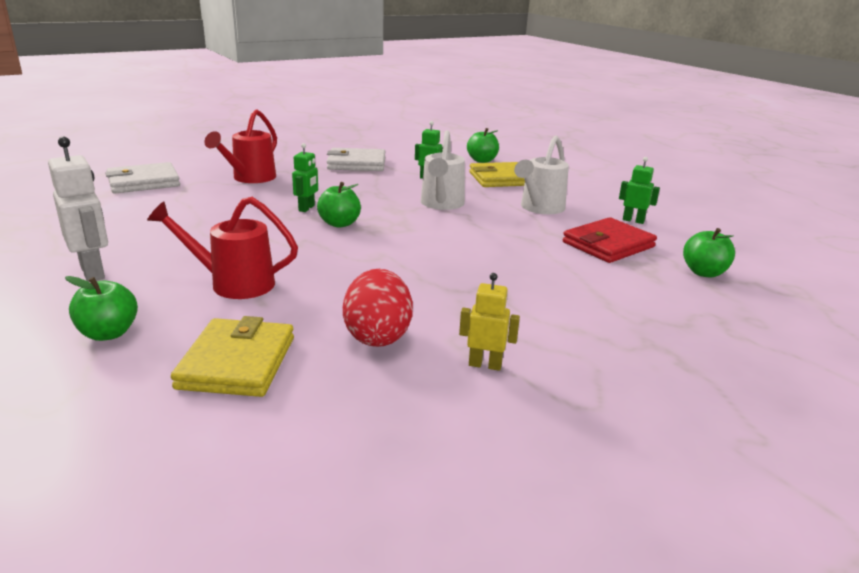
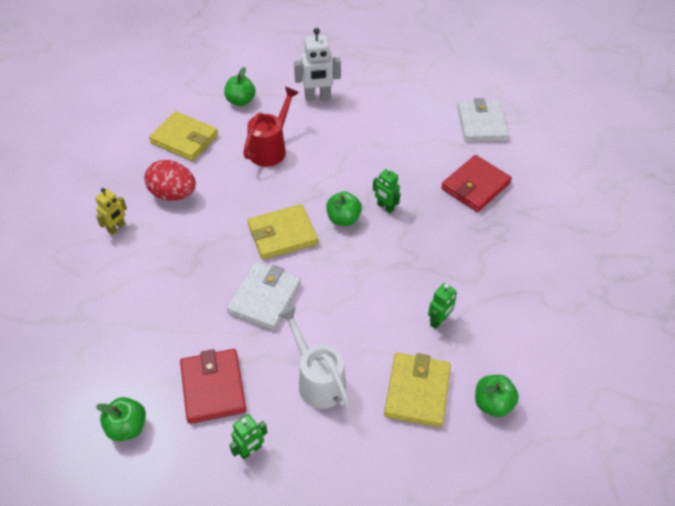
camera: 115 degrees right, 25 degrees up
(250, 178) = (475, 186): red watering can -> red wallet
(356, 164) = (505, 274): white wallet -> white wallet (265, 298)
(389, 248) = (282, 234): none -> yellow wallet
(441, 204) = (359, 302): white watering can -> none

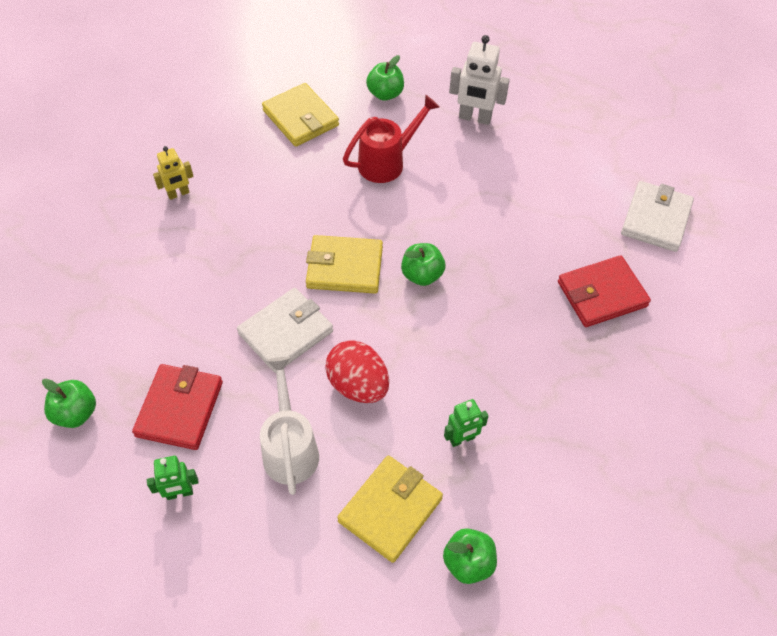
camera: 25 degrees right, 5 degrees up
(173, 194) = (255, 177): red egg -> red egg (358, 385)
(385, 207) = (478, 279): green robot -> none

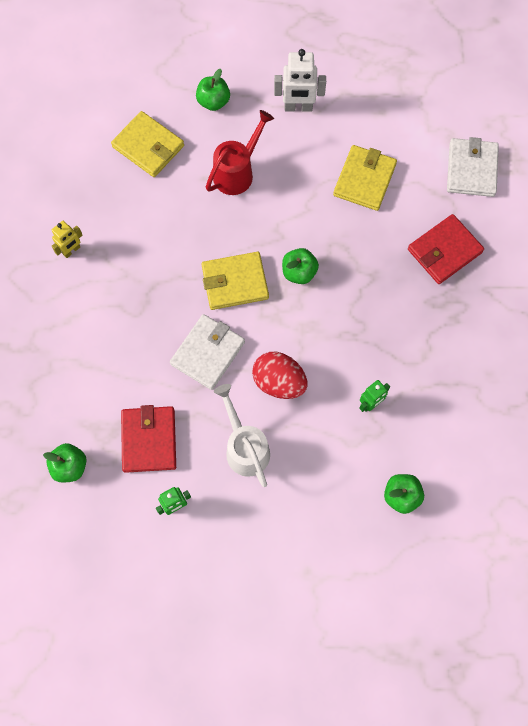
camera: 15 degrees left, 15 degrees up
(390, 510) = (334, 473): yellow wallet -> yellow wallet (364, 180)

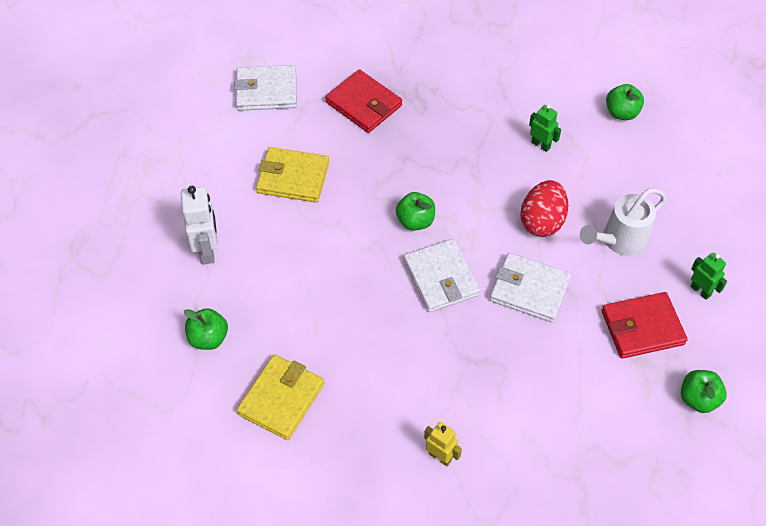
camera: 100 degrees left, 15 degrees down
(235, 282) = (441, 278): yellow wallet -> white wallet
(237, 172) = (302, 297): red watering can -> none

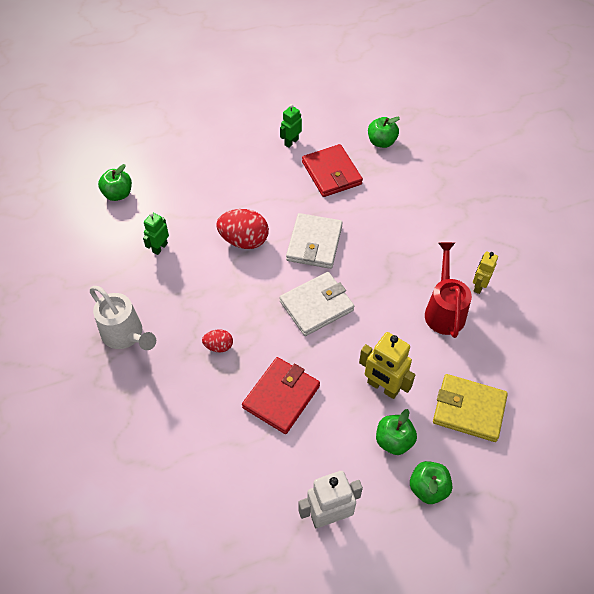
camera: 100 degrees left, 0 degrees up
(266, 91) = (103, 506): white wallet -> none
(293, 177) = (223, 451): yellow wallet -> none
(327, 322) = (383, 387): none -> yellow robot
(363, 104) = (118, 401): red wallet -> red wallet (281, 397)
(407, 185) = (219, 346): none -> red egg
(412, 407) = (444, 310): none -> red watering can
(415, 221) = (259, 333): green apple -> green apple (394, 441)
(619, 240) = (254, 189): white watering can -> white watering can (126, 335)

